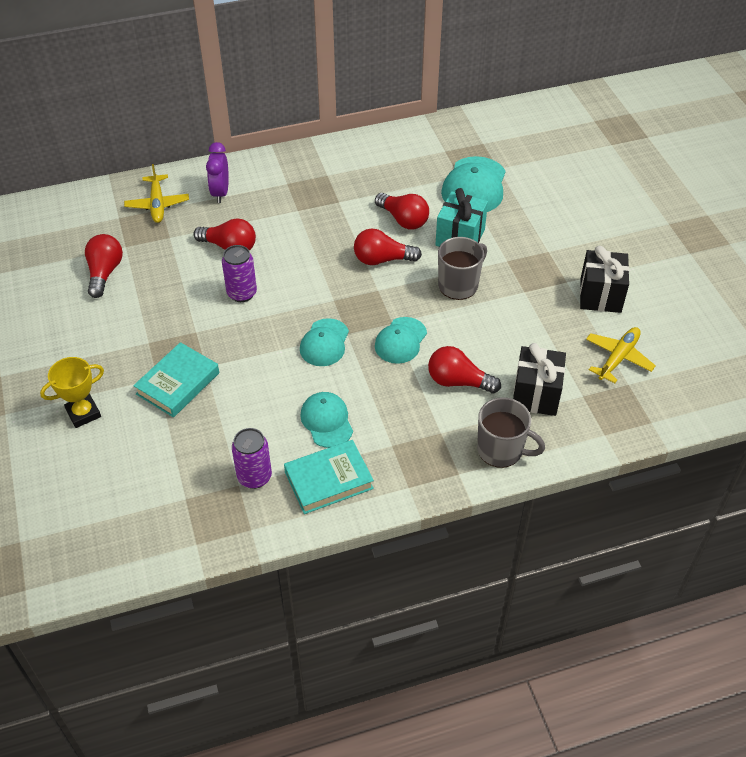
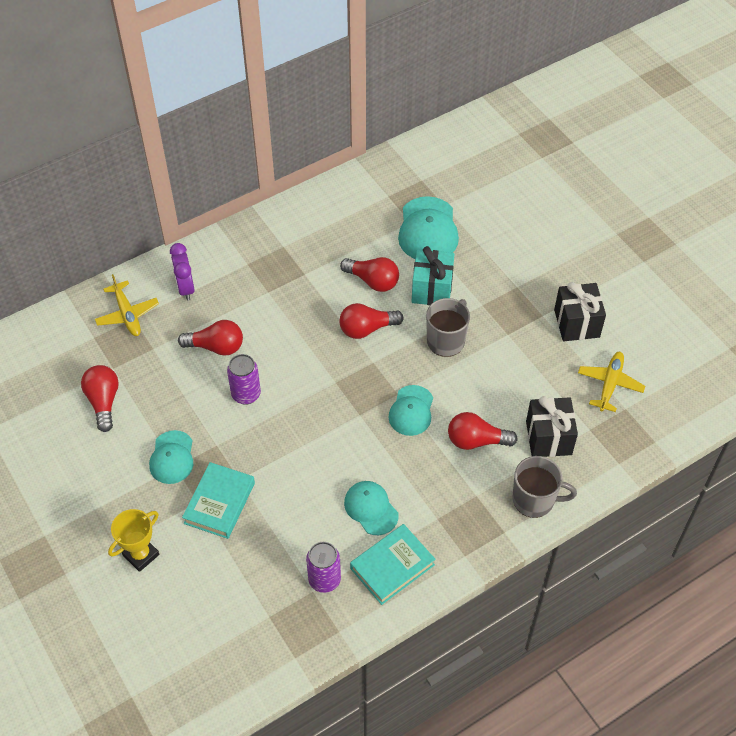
camera: 15 degrees left, 5 degrees up
(324, 343) = (342, 429): turquoise cap -> turquoise cap (172, 457)

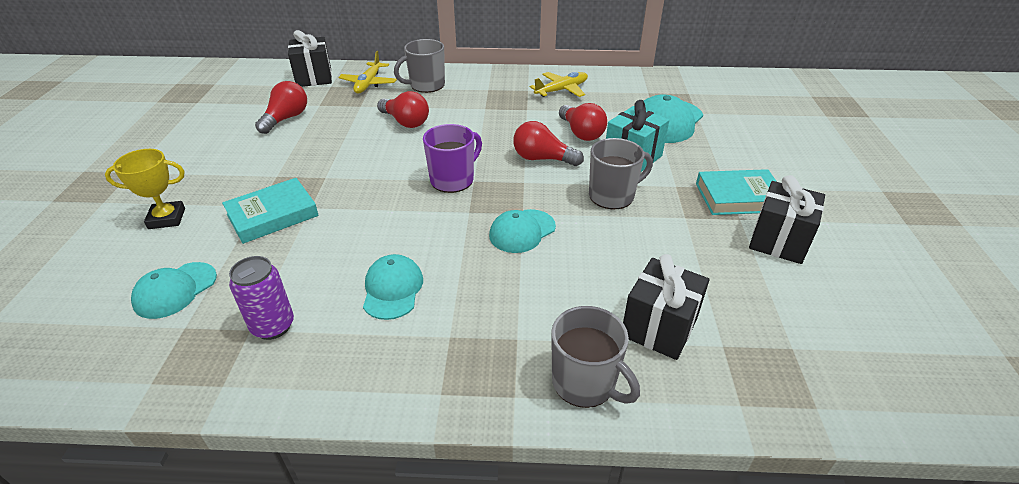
camera: 35 degrees right, 15 degrees down
(63, 334) = (314, 77): none -> black gift
(172, 457) = (282, 169): turquoise cap -> turquoise cap (175, 290)
(185, 288) = (426, 85): purple clock -> grey mug
(246, 394) = (390, 157): purple can -> none
(319, 390) = (453, 180): none -> purple mug
(392, 566) = (351, 355): turquoise book -> turquoise book (738, 197)
(476, 441) = (566, 287): red light bulb -> none
(609, 384) = (785, 313): yellow plane -> yellow plane (561, 90)

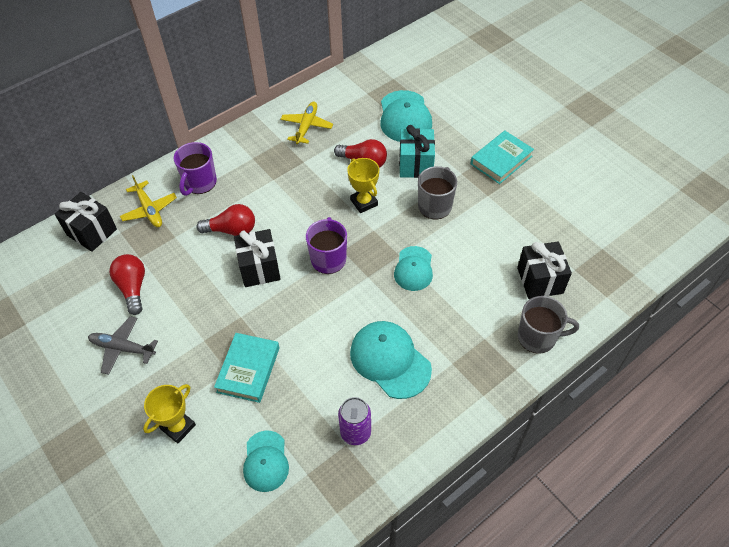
camera: 40 degrees left, 15 degrees up
(221, 148) = (123, 348): none -> grey plane
(392, 289) = (390, 360): turquoise cap -> turquoise cap, size x1.56
(426, 85) = (200, 183): grey mug -> purple mug
(542, 159) = (364, 202): red light bulb -> yellow trophy
(778, 241) = (545, 181): black gift -> black gift (259, 268)

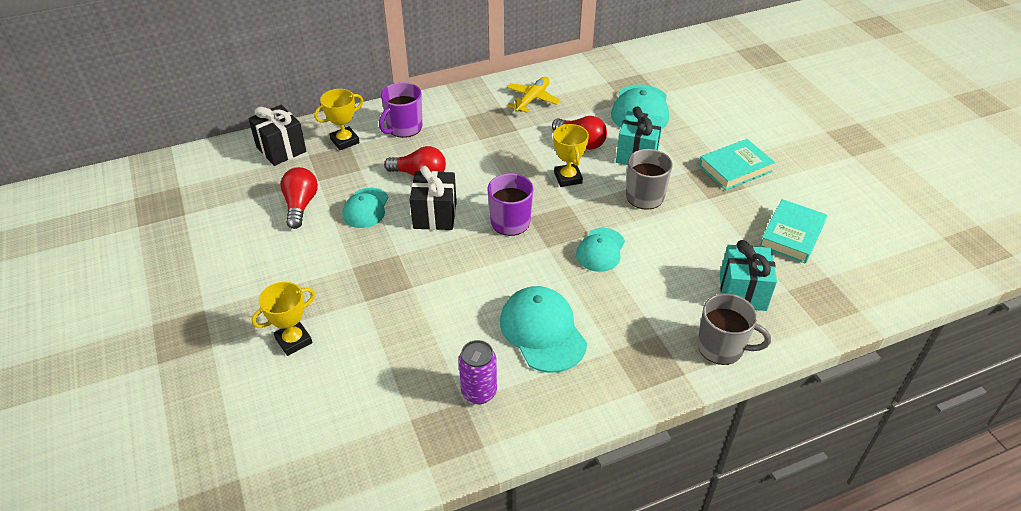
camera: 15 degrees right, 10 degrees down
(123, 348) = (268, 256): grey plane -> none
(149, 209) = (345, 141): yellow plane -> yellow trophy
(248, 370) = (387, 305): turquoise book -> turquoise book (791, 235)
(266, 461) = (371, 396): turquoise cap -> turquoise cap (366, 208)
(540, 280) = (742, 292): black gift -> turquoise gift

